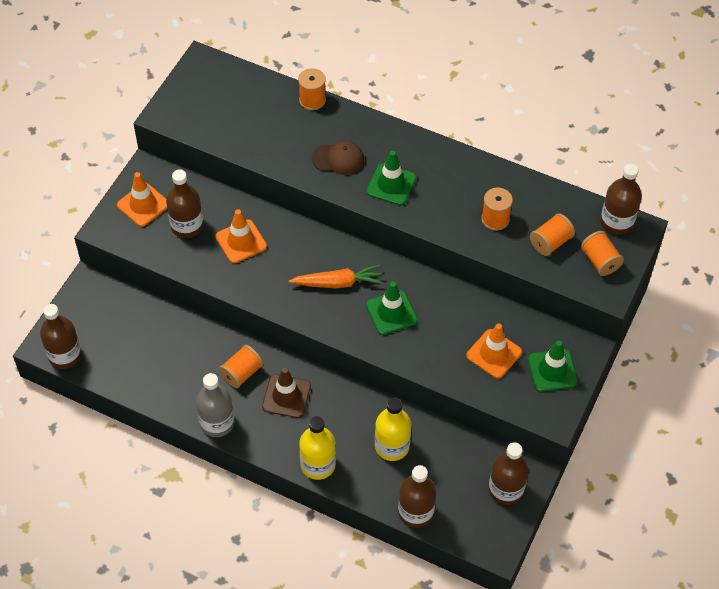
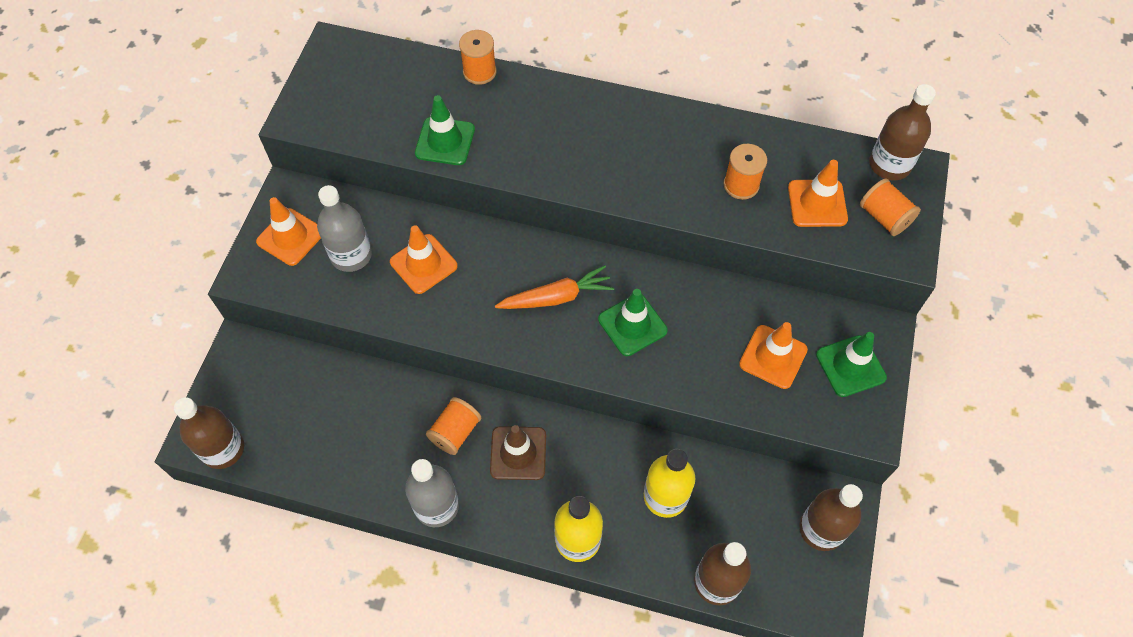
camera: 10 degrees left, 5 degrees up
(187, 226) = (351, 255): brown bottle -> grey bottle
(338, 159) = (528, 139): brown cap -> none
(391, 185) = (601, 162): green traffic cone -> green traffic cone (445, 141)
(550, 242) = (817, 203): orange spool -> orange traffic cone

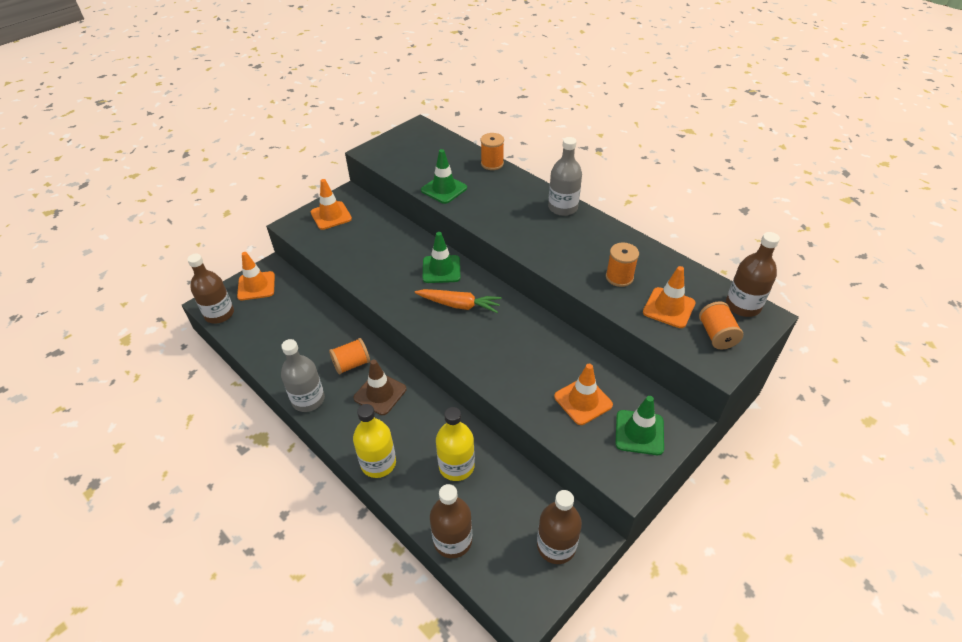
camera: 30 degrees right, 15 degrees down
(351, 255) = (356, 236): grey bottle -> grey bottle (563, 207)
(423, 264) = (393, 256): orange traffic cone -> orange traffic cone (256, 286)
(632, 325) = (497, 340): green traffic cone -> green traffic cone (441, 269)

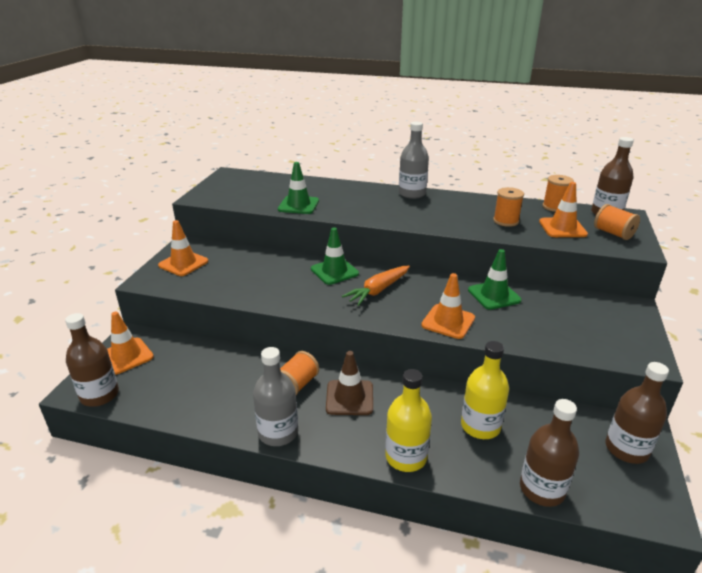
camera: 30 degrees left, 15 degrees down
(459, 305) = (378, 290): orange carrot -> orange carrot turned 150 degrees clockwise
(492, 163) = (322, 182): orange spool -> orange spool (554, 207)
(583, 401) = (552, 320): orange traffic cone -> orange traffic cone (448, 321)
(639, 432) = (615, 324): green traffic cone -> green traffic cone (494, 295)

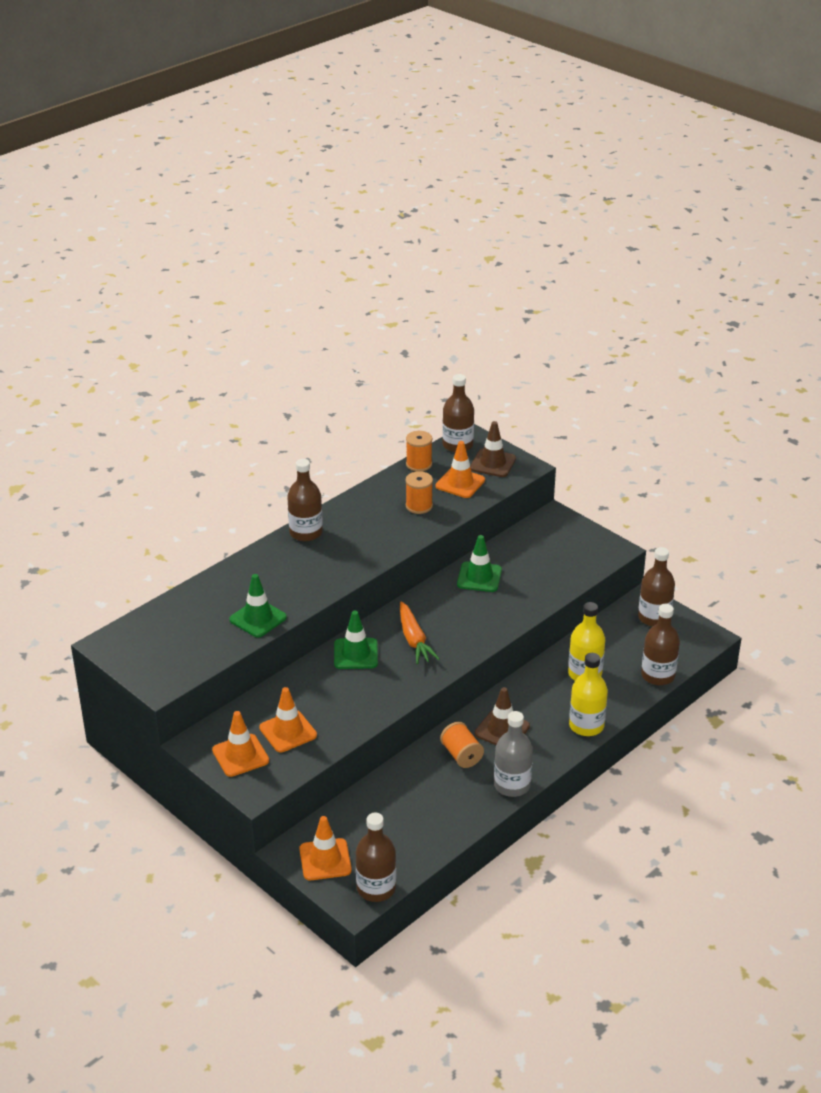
camera: 60 degrees left, 5 degrees up
(412, 194) = (306, 533): grey bottle -> brown bottle
(448, 321) = (494, 621): orange traffic cone -> orange traffic cone (288, 731)
(613, 233) = (493, 463): orange spool -> brown traffic cone

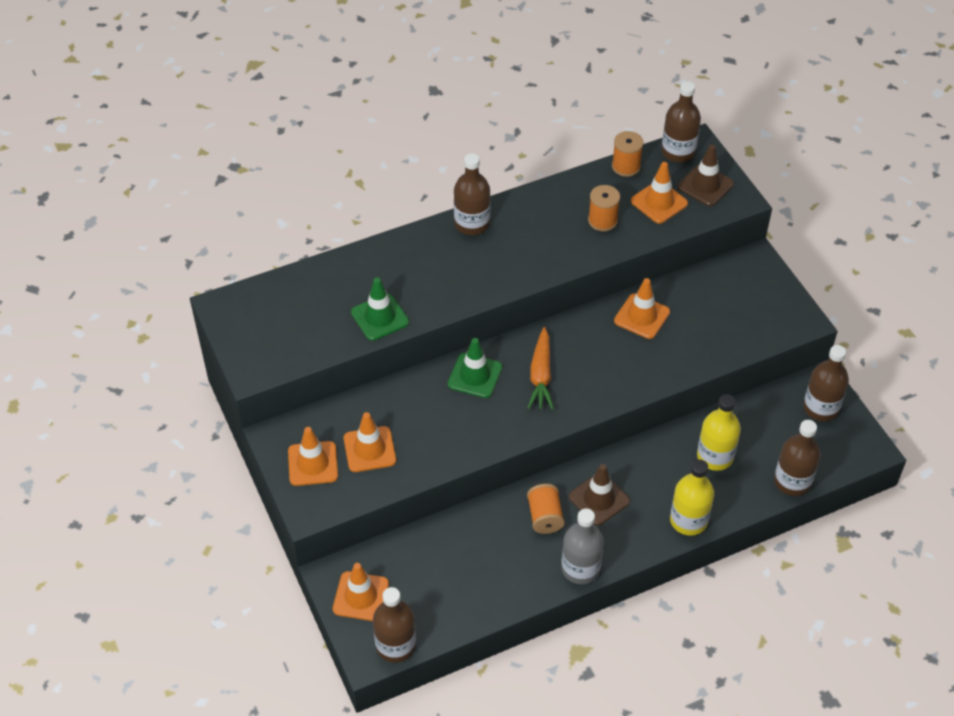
camera: 20 degrees right, 15 degrees up
(479, 577) = (642, 316): green traffic cone -> orange traffic cone

